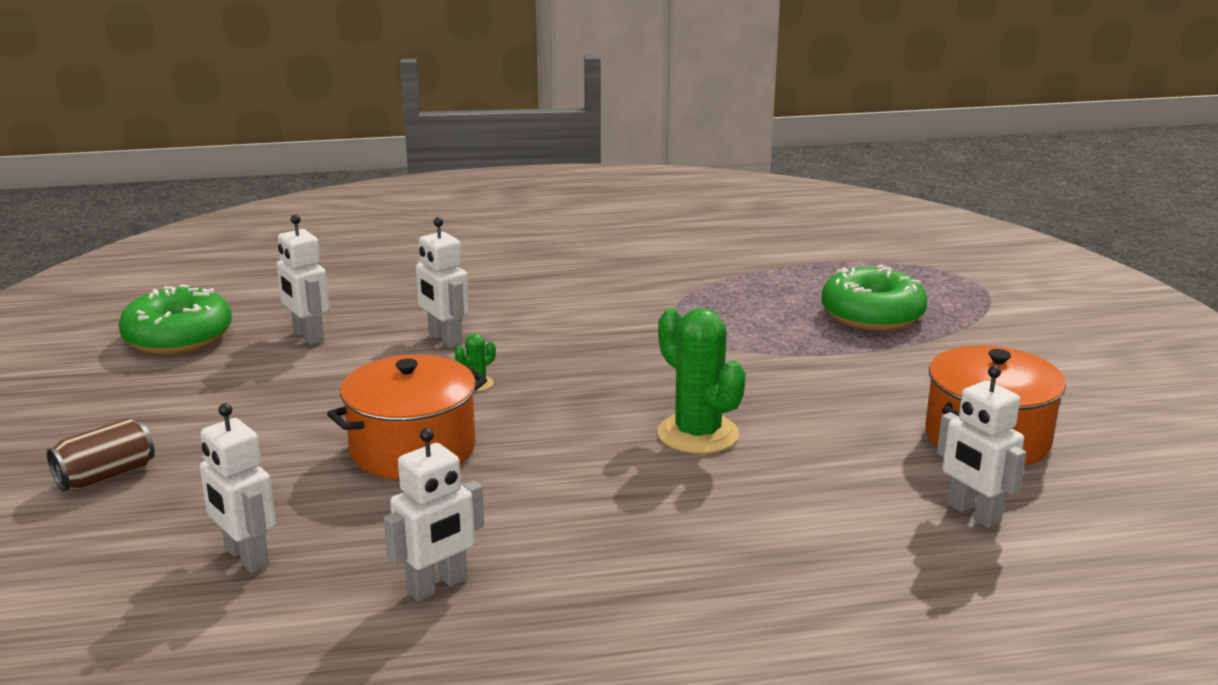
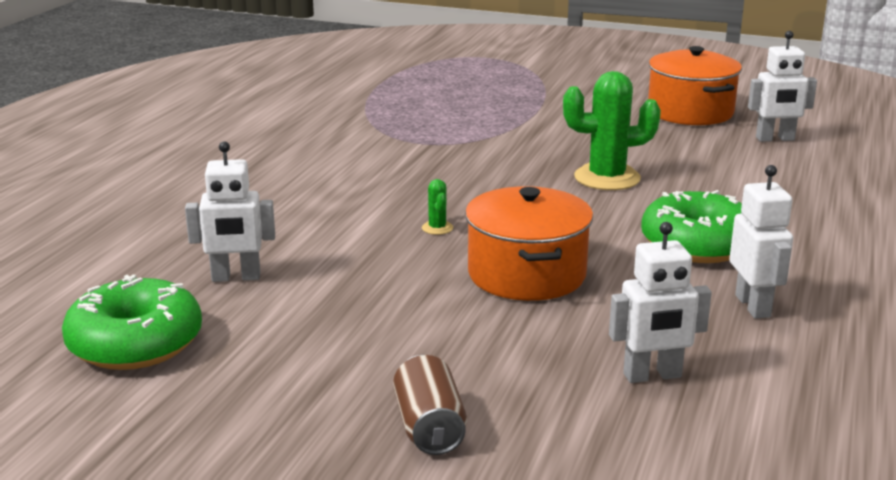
camera: 60 degrees left, 0 degrees up
(444, 339) = (332, 222): white robot -> none
(872, 315) = (490, 91): green donut -> green donut (697, 245)

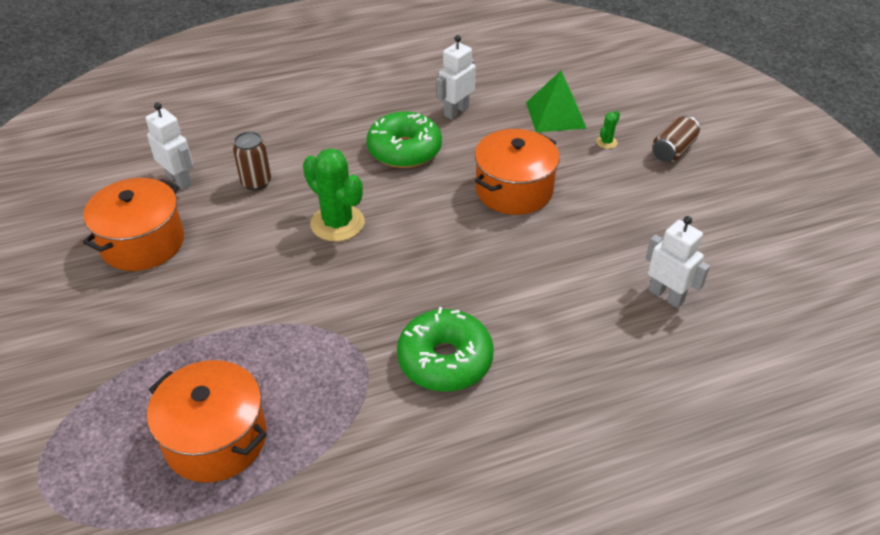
camera: 130 degrees left, 20 degrees up
(135, 343) = (765, 280): green donut -> green donut (445, 360)
(434, 92) = (216, 439): none -> orange pot
(437, 228) = (502, 254): green cactus -> green cactus (606, 142)
(652, 376) = (555, 115): white robot -> green pyramid
(729, 165) = (256, 182): none -> brown can

